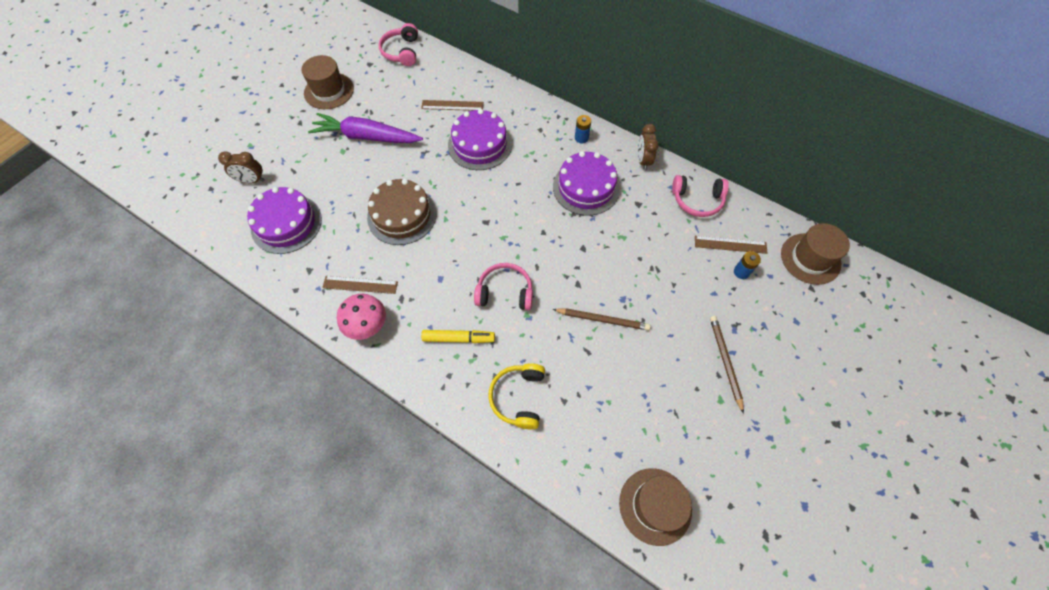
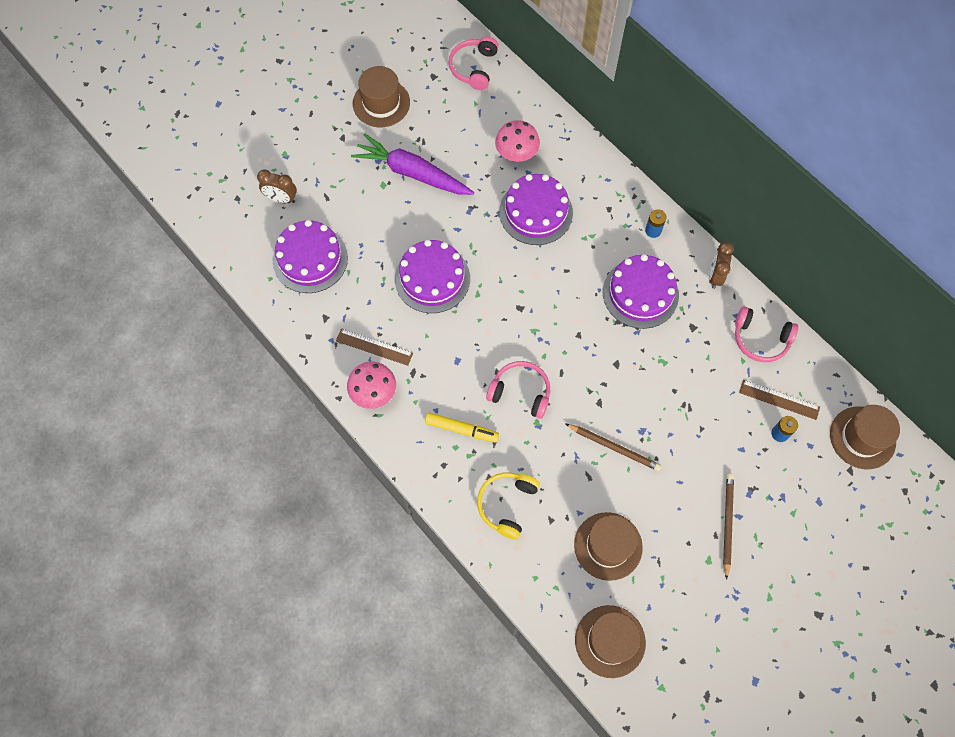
camera: 15 degrees right, 5 degrees up
(402, 215) = (432, 278): brown cake -> purple cake
(452, 105) = (516, 154): brown ruler -> pink mushroom
(624, 411) = (608, 546): none -> brown hat

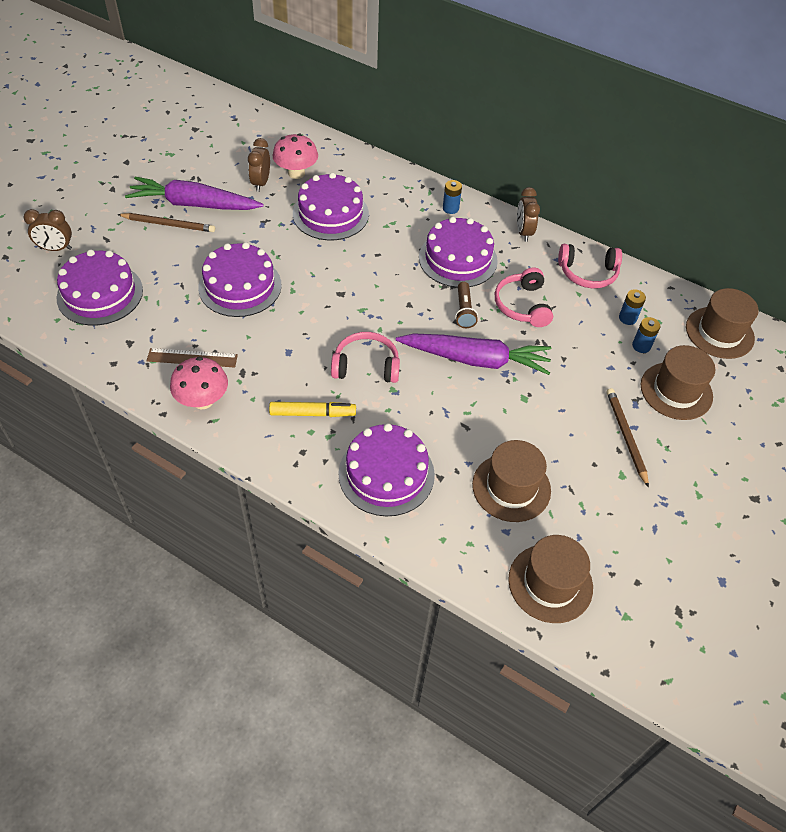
camera: 20 degrees left, 15 degrees down
(381, 103) = (146, 156): brown hat -> brown hat (676, 391)
(474, 68) = (233, 117): pink headphones -> pink headphones (522, 305)
(480, 159) = (261, 183): none -> brown clock
(507, 505) = (386, 474): yellow headphones -> purple cake
(614, 447) = (482, 394): brown pencil -> brown pencil (169, 224)
(620, 410) = (475, 359): none -> purple carrot
(627, 354) = (464, 311): none -> brown flashlight
(779, 399) = (627, 318): brown ruler -> blue battery

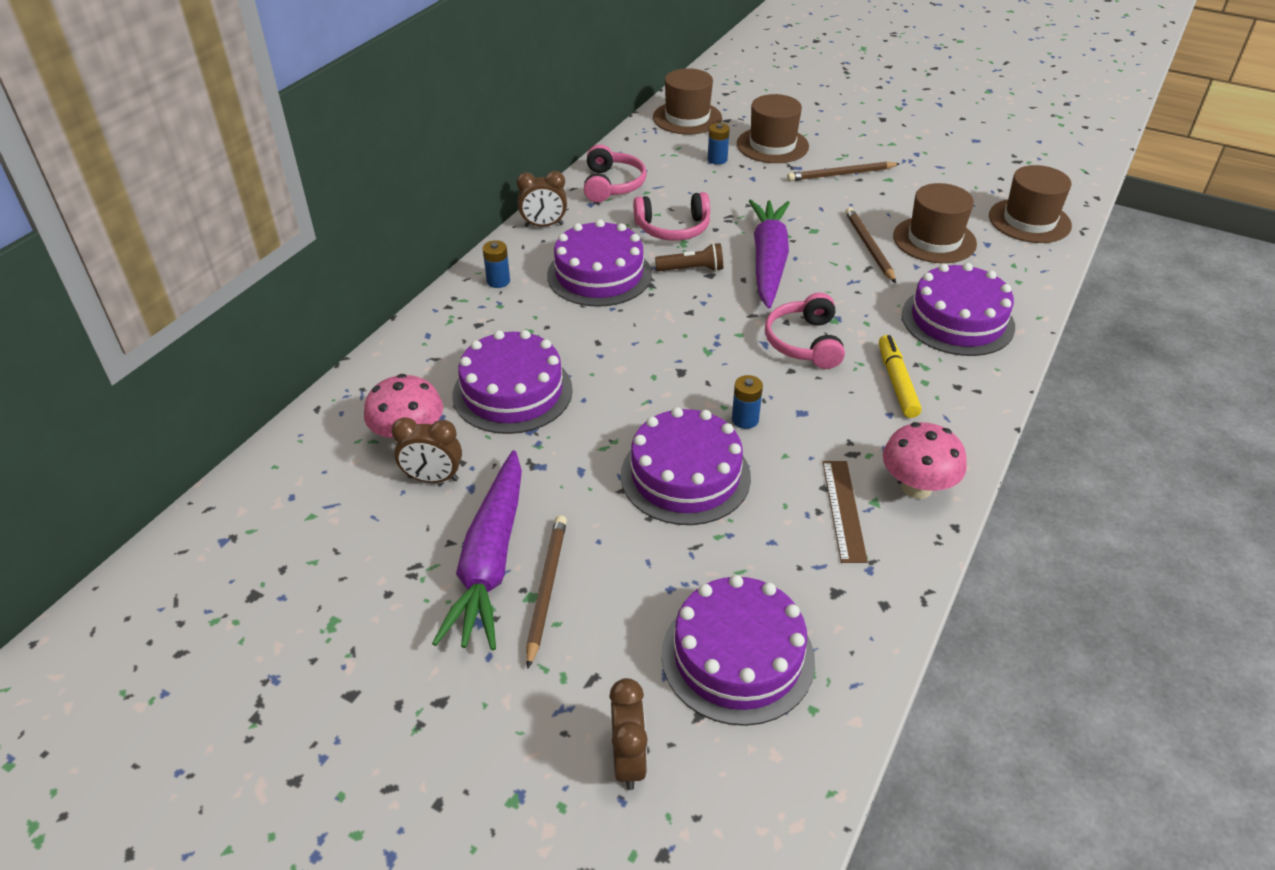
camera: 90 degrees left, 10 degrees down
(498, 433) = (869, 247): none -> brown pencil
(627, 318) = (678, 165): blue battery -> blue battery (745, 419)

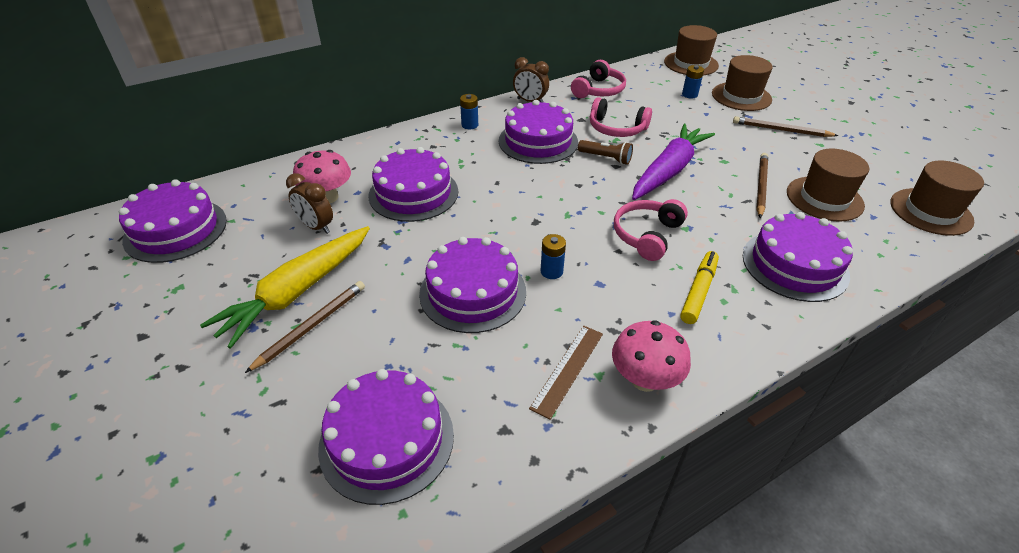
camera: 30 degrees right, 0 degrees up
(246, 559) = (175, 230): none -> purple cake
(490, 561) = (297, 292): purple carrot -> yellow carrot
(628, 760) = (244, 474): brown clock -> none

